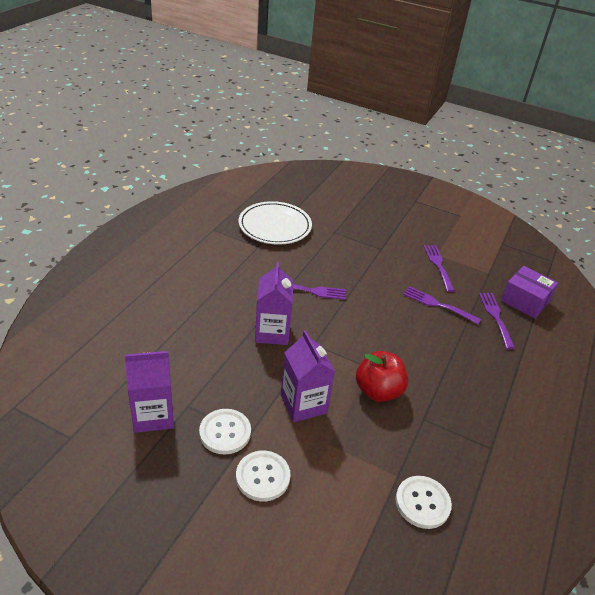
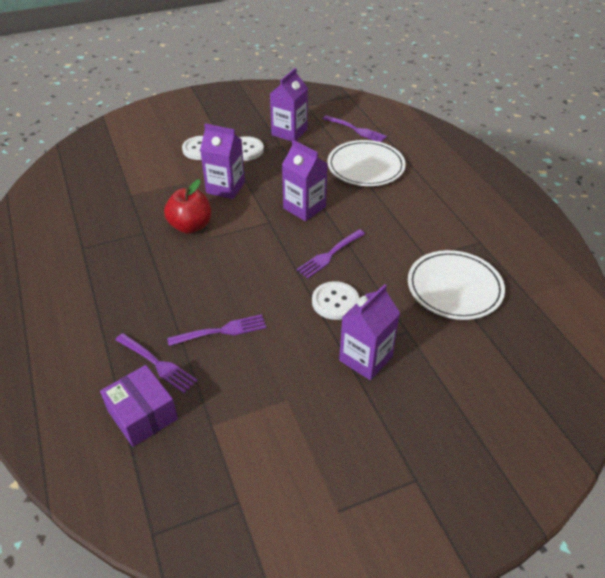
camera: 135 degrees right, 5 degrees up
(169, 323) = (365, 167): none -> white plate
(374, 239) = (365, 358): none -> purple carton
(422, 503) = (104, 193): white button -> white button (335, 302)
(438, 265) = (270, 382): purple fork -> purple fork (356, 130)
(525, 301) = (142, 415): purple box -> purple box turned 60 degrees clockwise

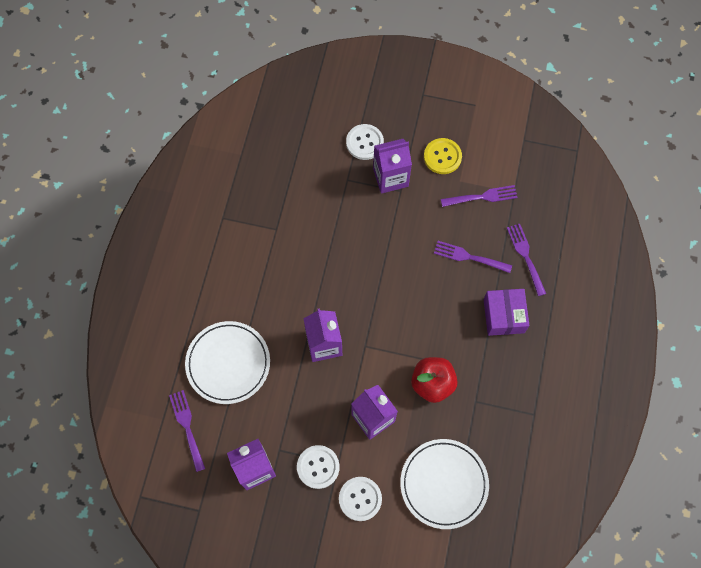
camera: 145 degrees left, 25 degrees up
(142, 415) = (552, 224): purple box -> purple box (503, 316)
(327, 414) = (442, 157): none -> yellow button
(329, 255) = (344, 278): purple fork -> purple fork (482, 197)
(335, 302) = (375, 232): white button -> white button (364, 142)
(454, 288) = (283, 191): white plate -> white plate (444, 484)

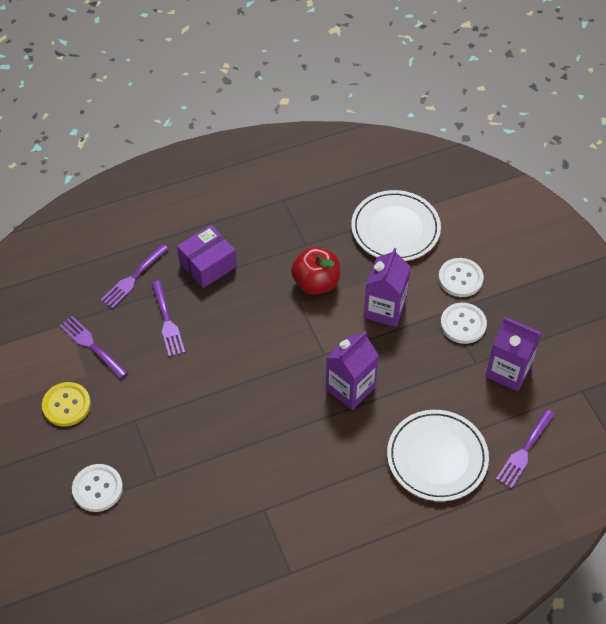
camera: 125 degrees left, 15 degrees down
(390, 177) = (124, 438): purple carton -> none

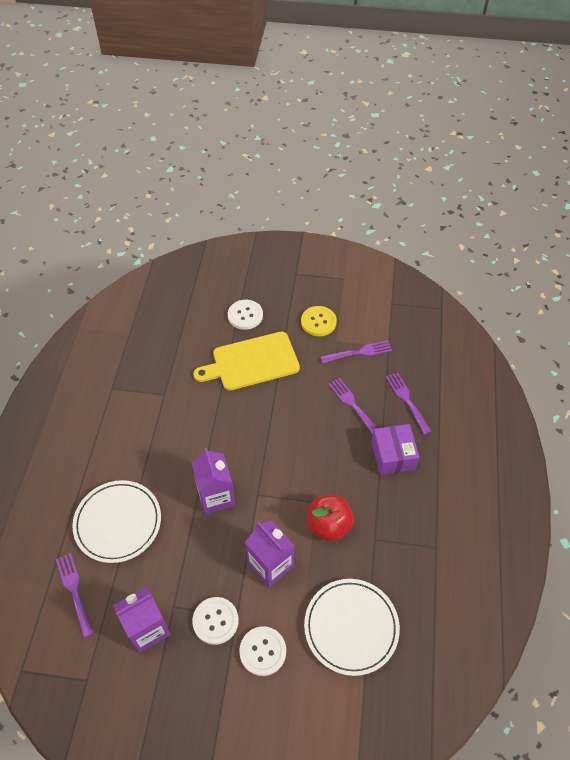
camera: 120 degrees right, 0 degrees up
(165, 443) = (252, 362): none -> yellow cutting board
(167, 321) = (353, 405): purple fork -> purple fork turned 45 degrees clockwise

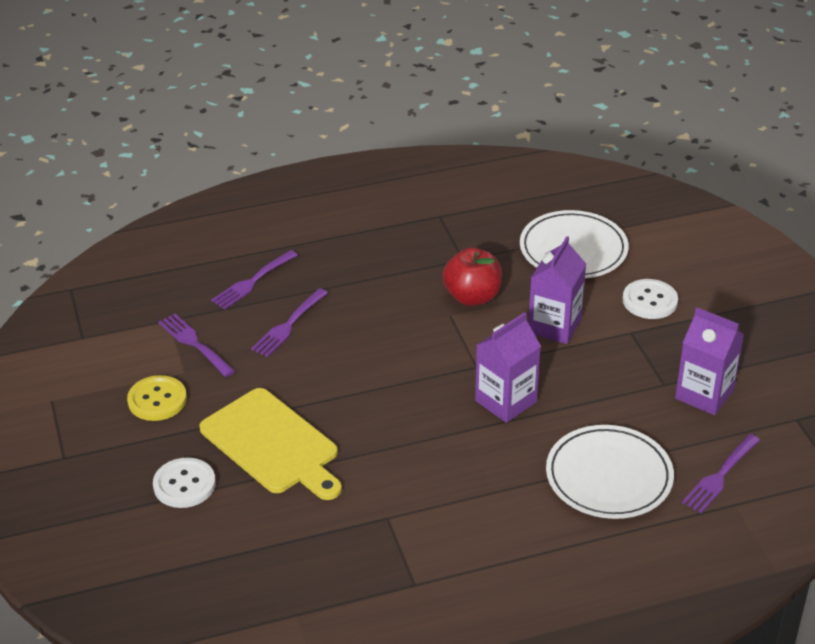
camera: 115 degrees left, 15 degrees down
(215, 621) = (650, 345): white button -> none
(393, 455) = (343, 273): purple box -> none

